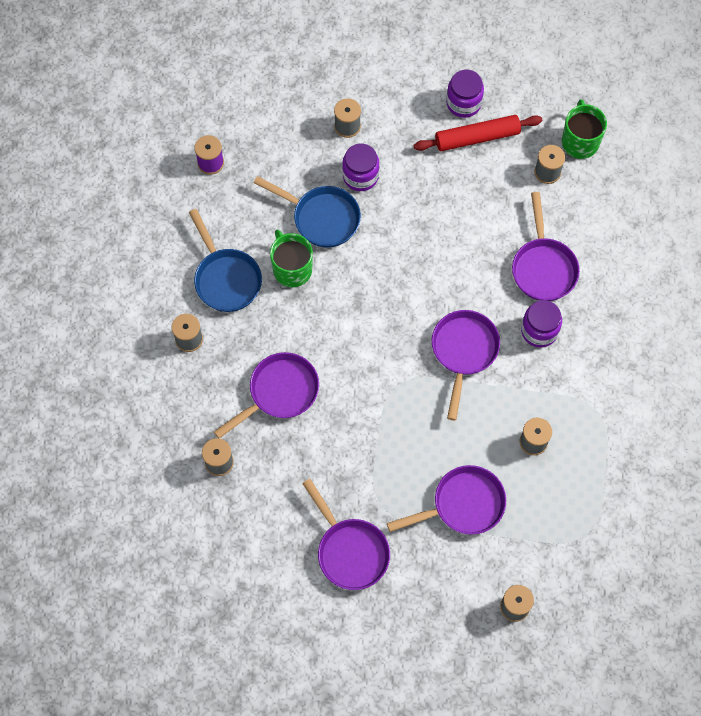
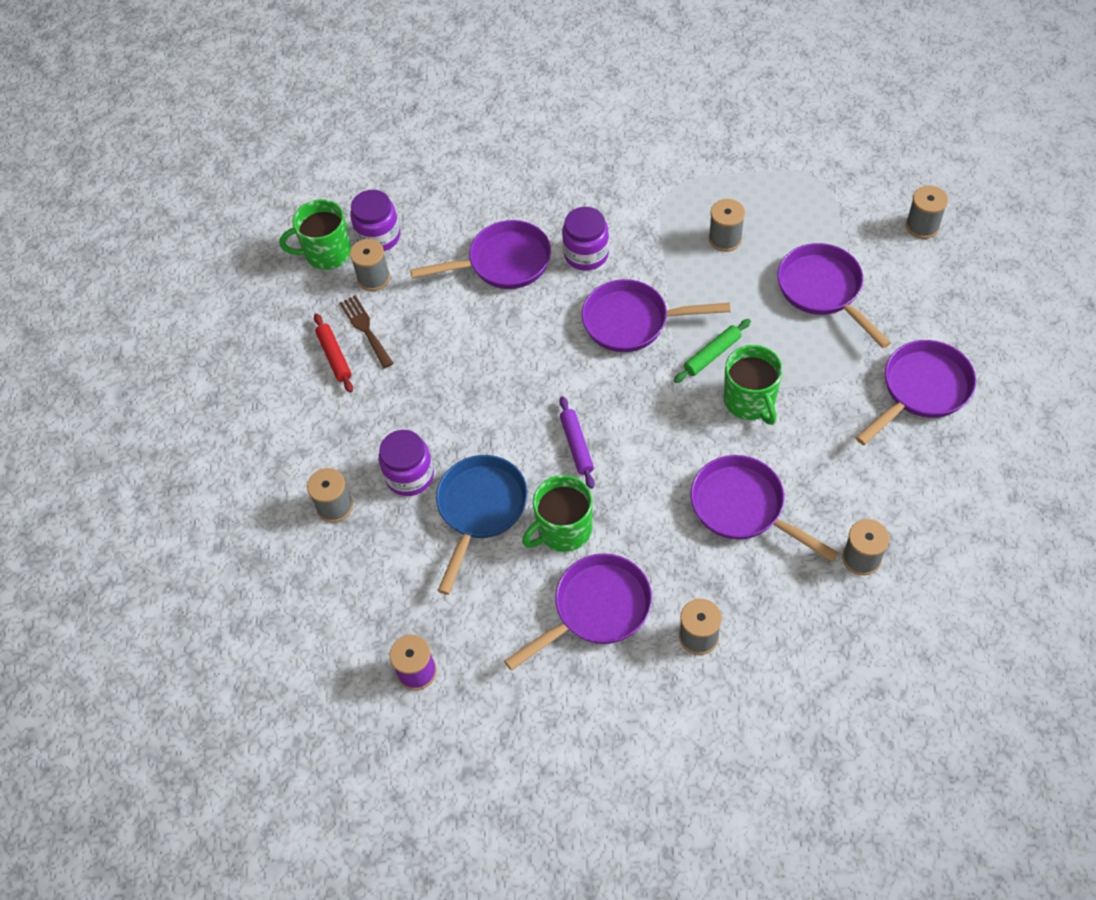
camera: 95 degrees left, 10 degrees down
(226, 278) = (596, 609): blue pan -> purple pan
(359, 290) = (577, 445): none -> purple rolling pin
(369, 420) = (750, 401): none -> green mug
(419, 403) = (712, 354): none -> green rolling pin
(463, 103) = (285, 379): purple jar -> purple jar (379, 237)
(477, 138) = (334, 356): red rolling pin -> red rolling pin, size x0.60
(498, 161) = (365, 329): none -> brown fork

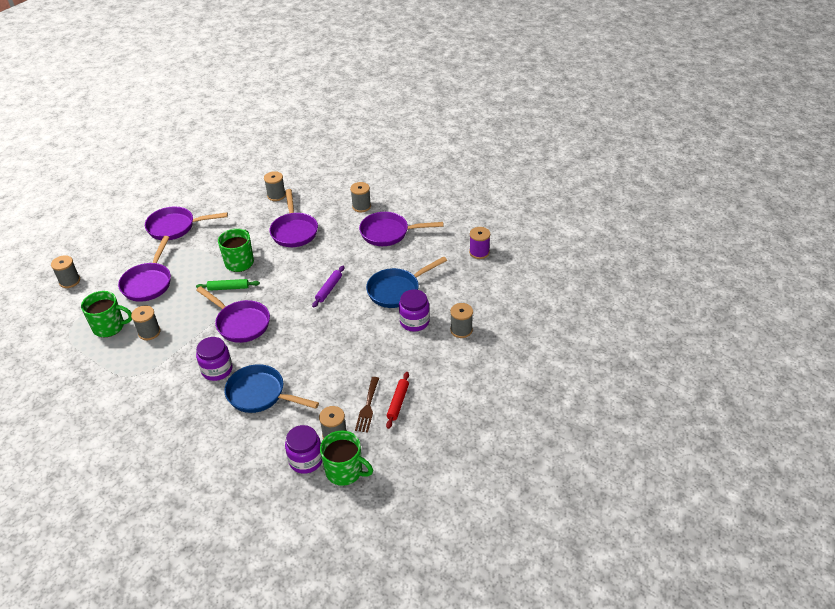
camera: 145 degrees left, 15 degrees down
(503, 262) = (260, 394): purple pan -> blue pan
(563, 530) = (371, 263): green mug -> green mug (109, 327)

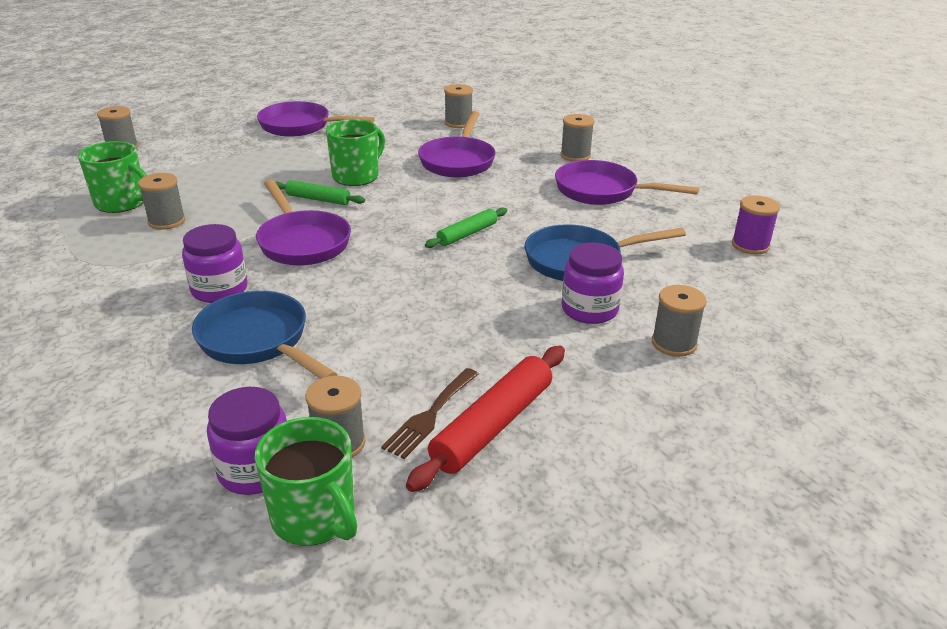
camera: 20 degrees right, 10 degrees down
(148, 283) = (216, 170): purple pan -> none
(329, 289) = (467, 234): purple rolling pin -> green rolling pin
(398, 402) = (492, 425): red rolling pin -> red rolling pin, size x1.66

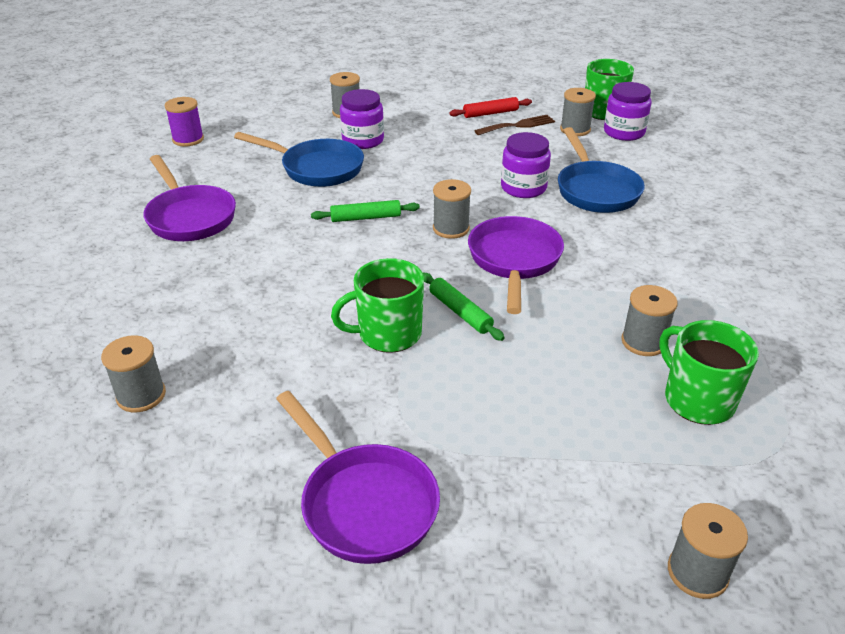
camera: 145 degrees left, 5 degrees up
(219, 289) = (610, 238): purple jar -> purple jar (523, 188)
(458, 161) = (250, 313): purple pan -> none
(492, 425) = (490, 113): red rolling pin -> red rolling pin, size x0.60
(575, 156) = (126, 269): grey spool -> grey spool (451, 228)

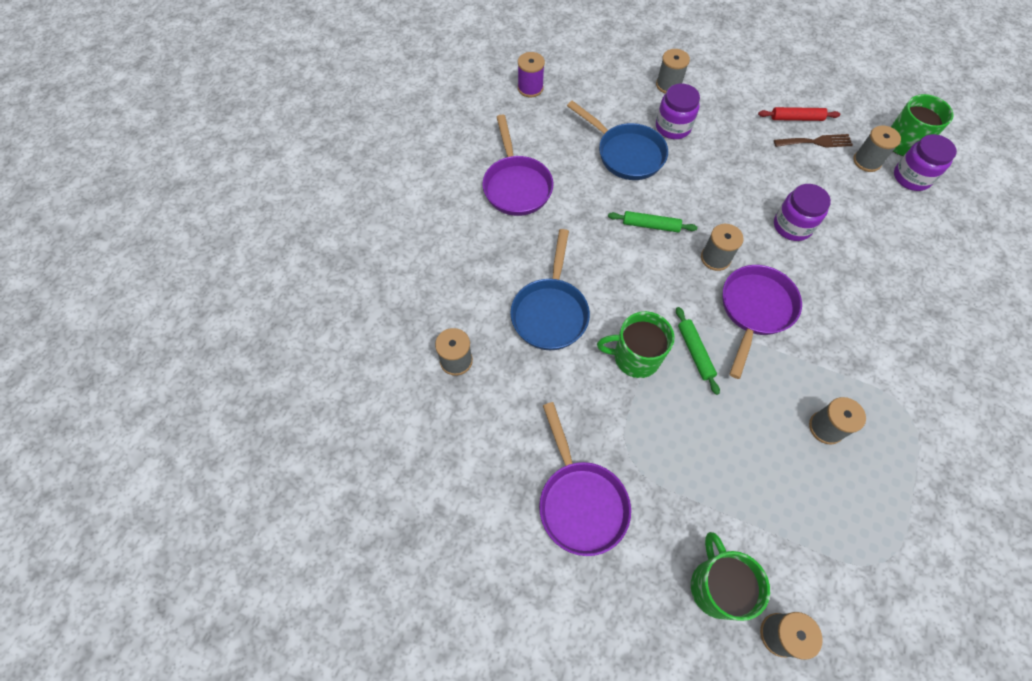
camera: 20 degrees right, 25 degrees up
(595, 190) = (855, 247): blue pan -> blue pan (550, 312)
(697, 399) = (843, 496): green mug -> green mug (716, 586)

